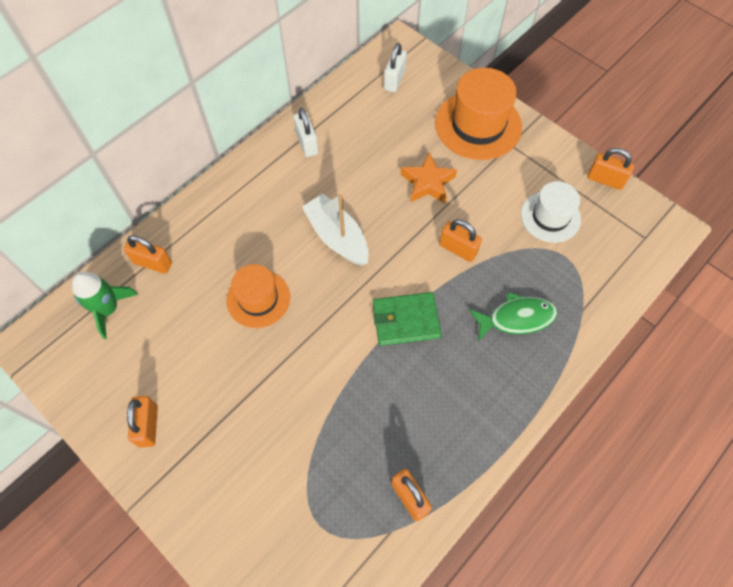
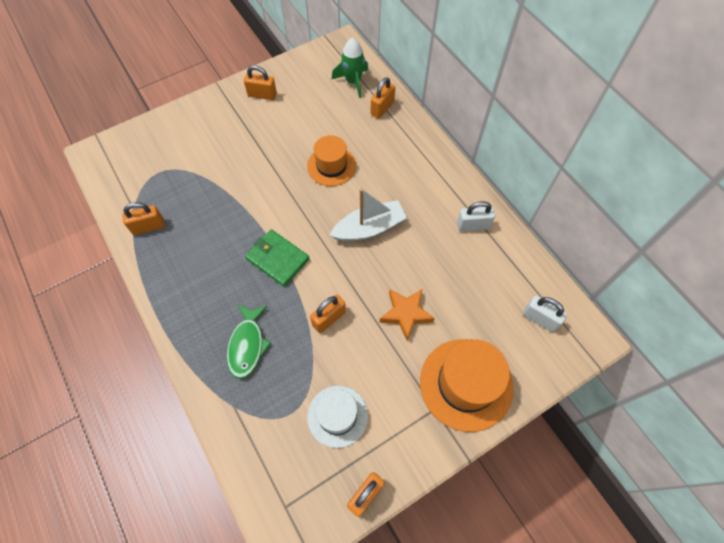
camera: 105 degrees right, 0 degrees up
(405, 320) = (277, 259): green wallet -> green wallet turned 60 degrees counterclockwise

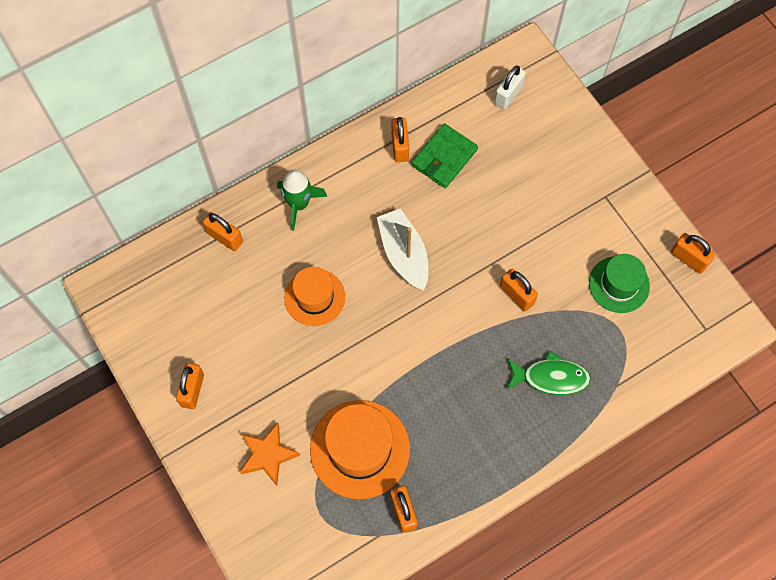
camera: 90 degrees left, 5 degrees up
(277, 259) = (445, 353): green wallet -> green wallet (444, 158)
(337, 416) = (619, 284): white hat -> green hat
(353, 82) = (176, 273): green rocket -> green rocket (299, 204)
(405, 314) = (508, 219): orange star -> orange star (268, 455)
(466, 384) = (579, 167): orange hat -> orange hat (360, 449)
(473, 225) = (400, 146): white padlock -> orange padlock

